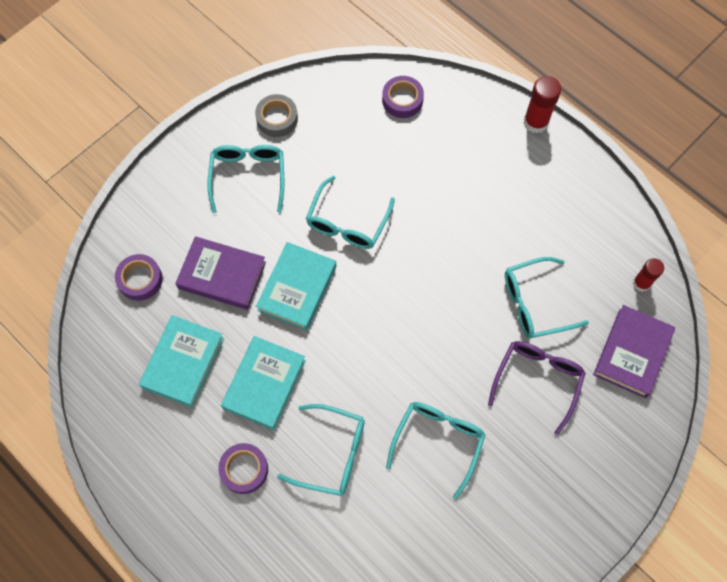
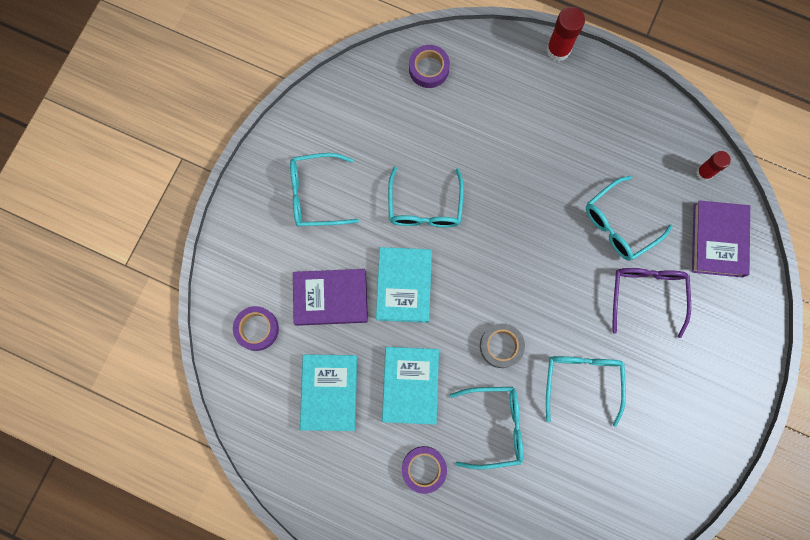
camera: 20 degrees left, 10 degrees up
(248, 177) = (316, 194): turquoise glasses -> turquoise glasses turned 75 degrees counterclockwise
(277, 119) = (319, 127): grey tape -> grey tape (501, 346)

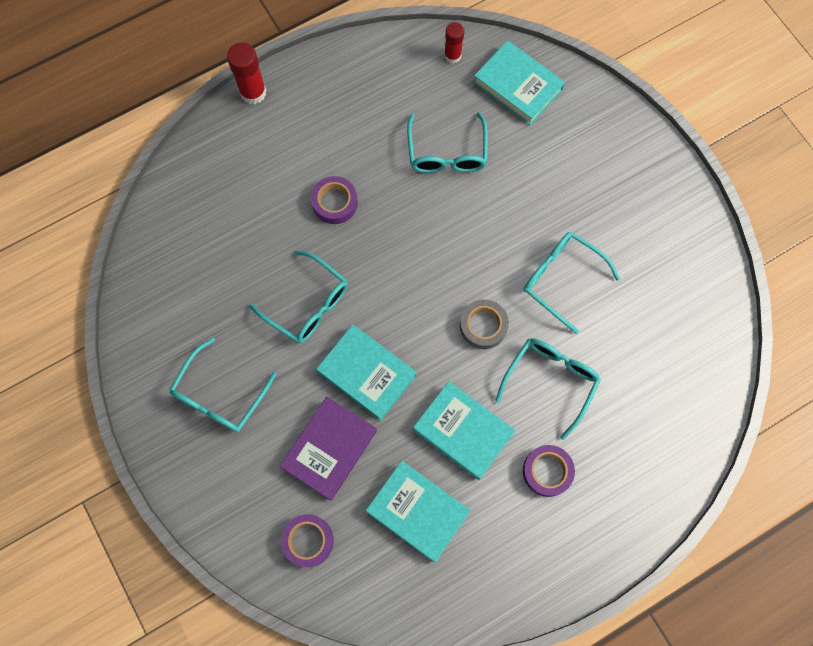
camera: 55 degrees left, 5 degrees down
(429, 69) = (181, 211): purple tape -> purple tape (335, 203)
(646, 295) = (524, 174): purple glasses -> none
(718, 240) = (518, 86): purple book -> turquoise book

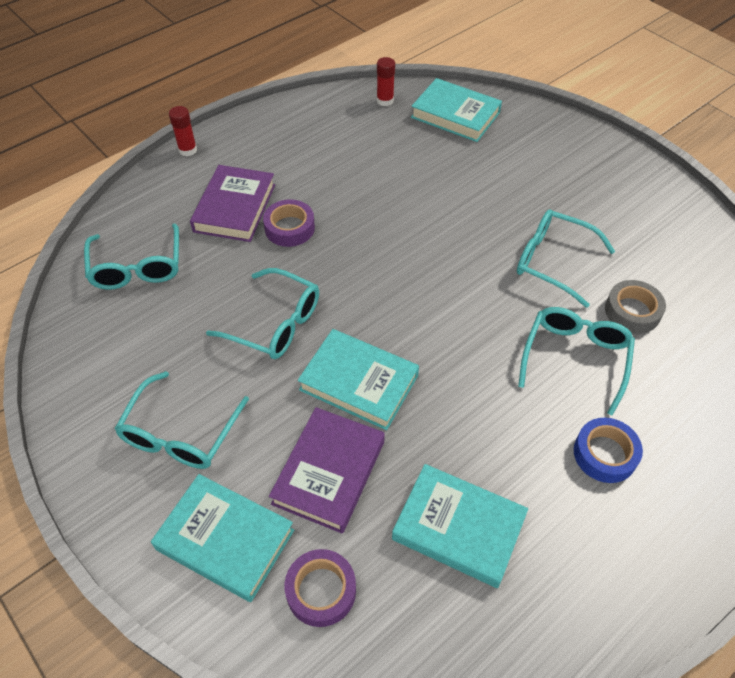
camera: 10 degrees left, 20 degrees down
(253, 92) = (188, 150): red glue stick -> red glue stick, size x0.66
(289, 171) = (235, 208): none -> purple book
(447, 153) = (399, 173): turquoise glasses -> turquoise glasses (137, 267)
(463, 431) = (489, 426): turquoise book -> turquoise book (225, 540)
(483, 326) = (481, 316): grey tape -> grey tape (632, 311)
(547, 471) = (605, 454): purple tape -> blue tape

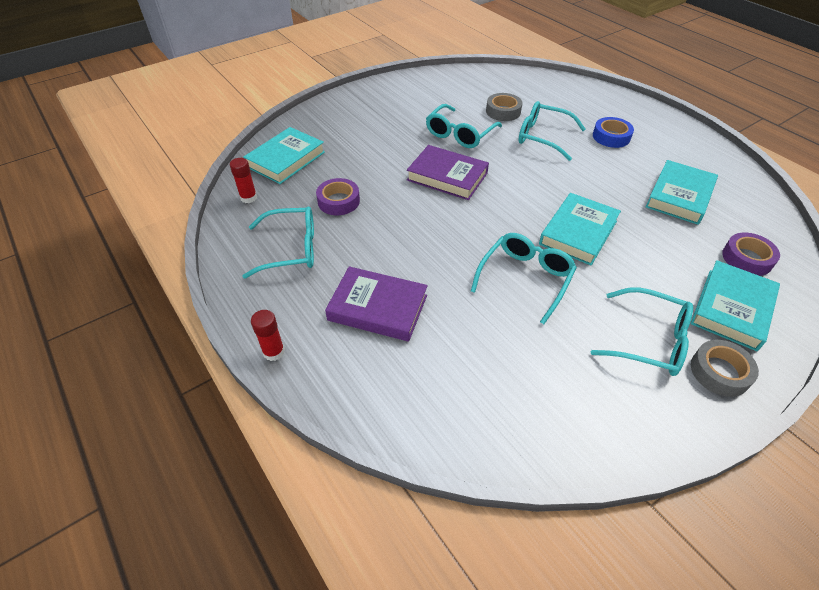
camera: 85 degrees left, 5 degrees down
(131, 497) = (719, 372): none -> grey tape
(137, 267) = (456, 389): turquoise glasses -> turquoise glasses (291, 249)
(289, 228) = (411, 267): purple tape -> purple tape (338, 201)
(329, 472) = (658, 251): purple book -> purple book (447, 176)

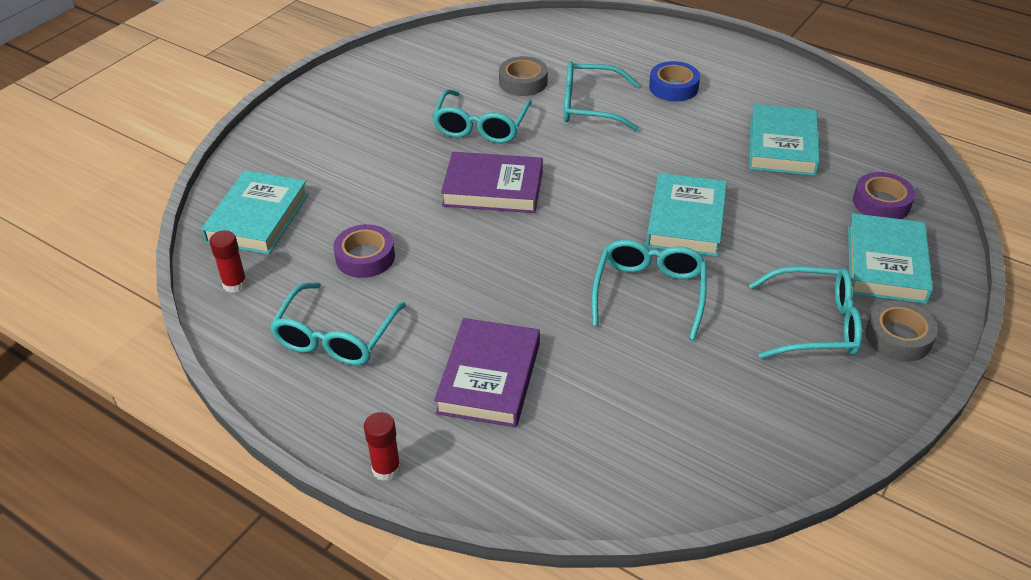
camera: 20 degrees left, 5 degrees down
(291, 249) = (335, 337): turquoise glasses -> turquoise glasses turned 135 degrees clockwise
(378, 308) = (489, 378): purple book -> purple book turned 75 degrees counterclockwise

